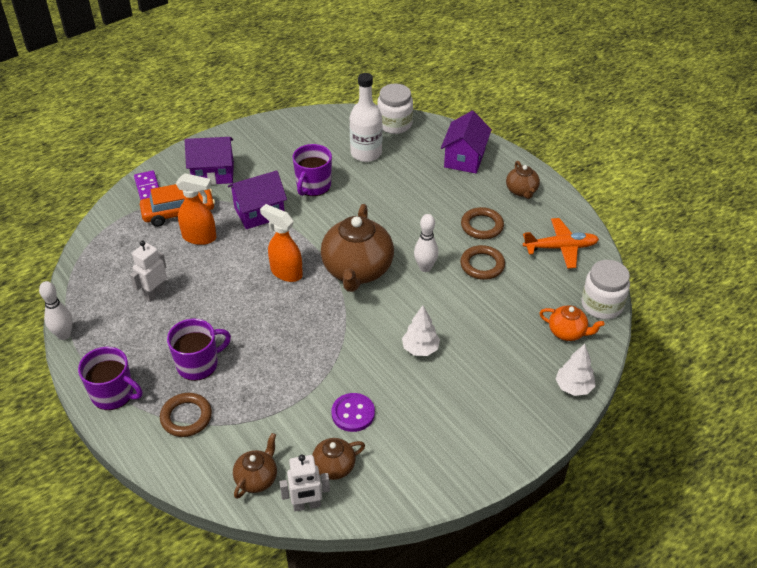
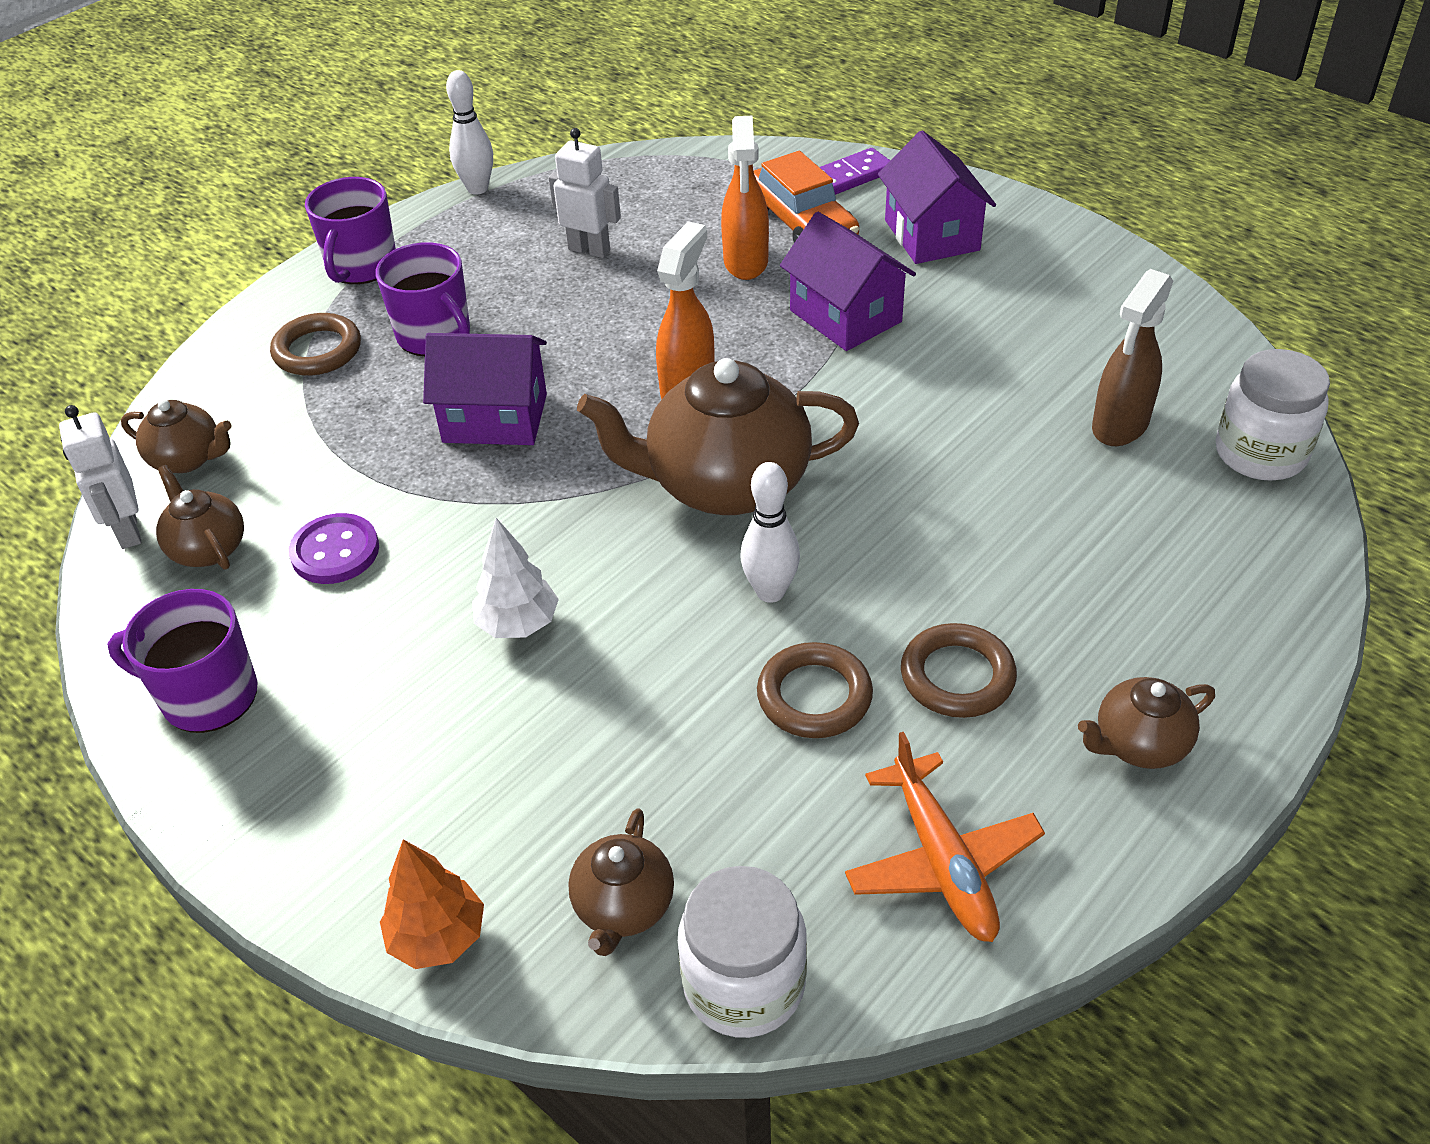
camera: 80 degrees right, 0 degrees up
(313, 186) = (962, 369): purple mug -> purple mug (207, 696)
(366, 153) = (1119, 426): white bottle -> brown spray bottle
(464, 158) = (1208, 604): purple house -> purple house (495, 418)
(567, 332) = (623, 907): orange teapot -> brown teapot
(573, 387) = (438, 937): white tree -> orange tree

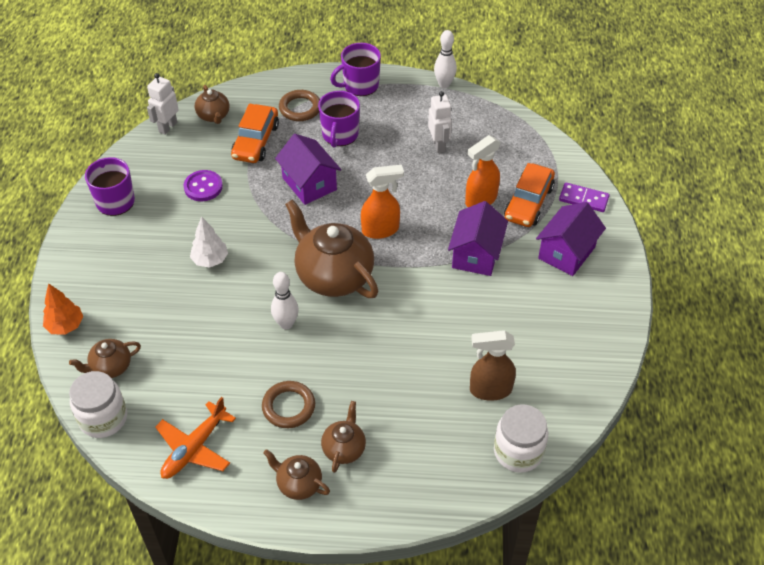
camera: 50 degrees right, 5 degrees up
(208, 548) = (177, 153): brown teapot -> brown teapot (344, 448)
(319, 435) = (256, 141): none -> orange car
(814, 696) = (243, 367): brown ring -> none

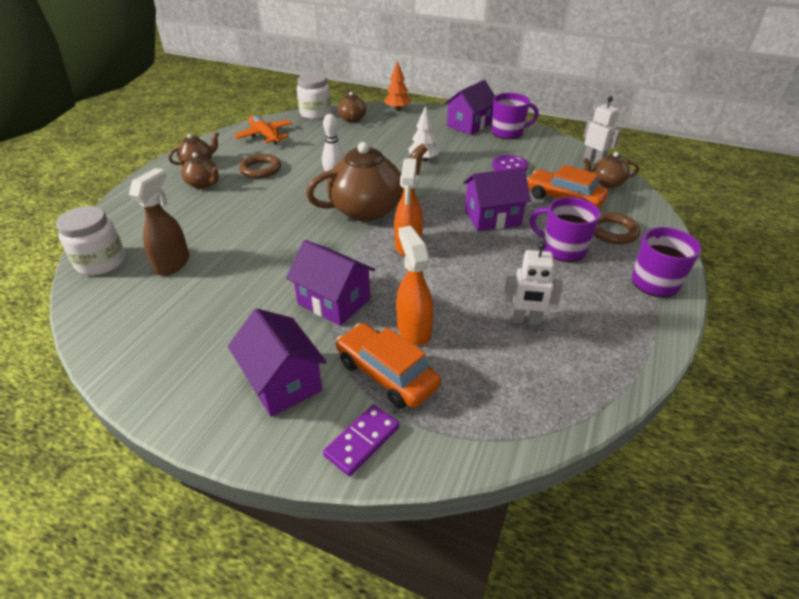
camera: 110 degrees right, 10 degrees down
(101, 240) = (469, 125): none -> purple house
(444, 84) = (655, 360): white bowling pin -> none

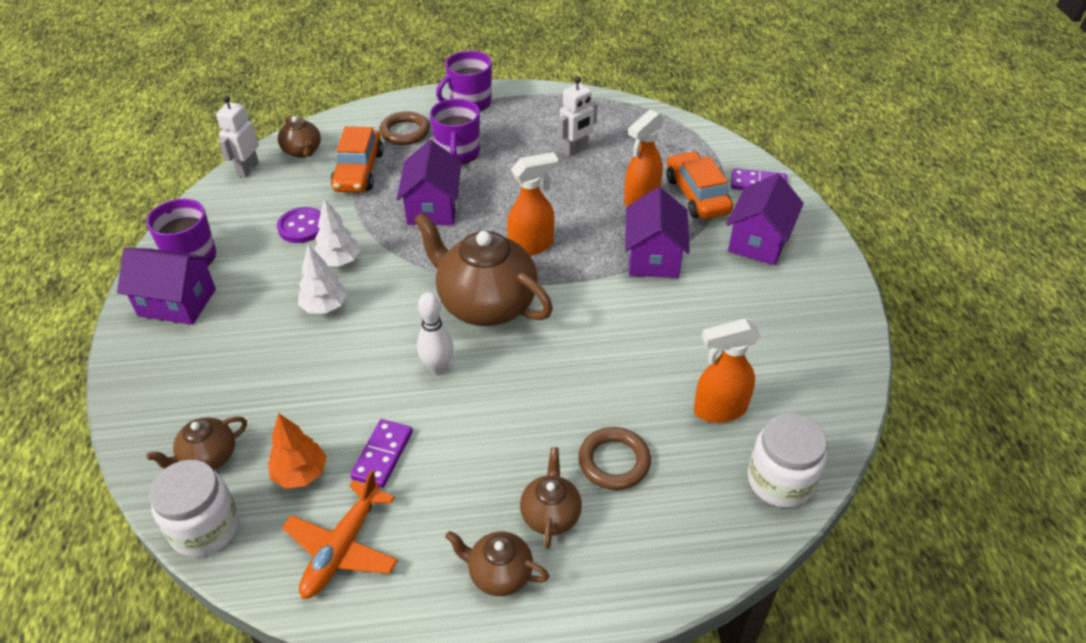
camera: 120 degrees left, 5 degrees up
(173, 264) = (719, 409): brown spray bottle -> orange spray bottle
(260, 169) = (463, 471): brown ring -> brown ring (614, 461)
(299, 153) = (382, 455): none -> purple domino
(387, 374) = (697, 195): orange car -> orange car turned 150 degrees clockwise
(397, 109) = (139, 413): orange tree -> orange tree (301, 474)
(461, 171) = (339, 261): none -> white tree
(492, 217) = (433, 207): purple house -> purple house turned 45 degrees clockwise
(525, 320) = (576, 150): white robot -> white robot turned 75 degrees clockwise

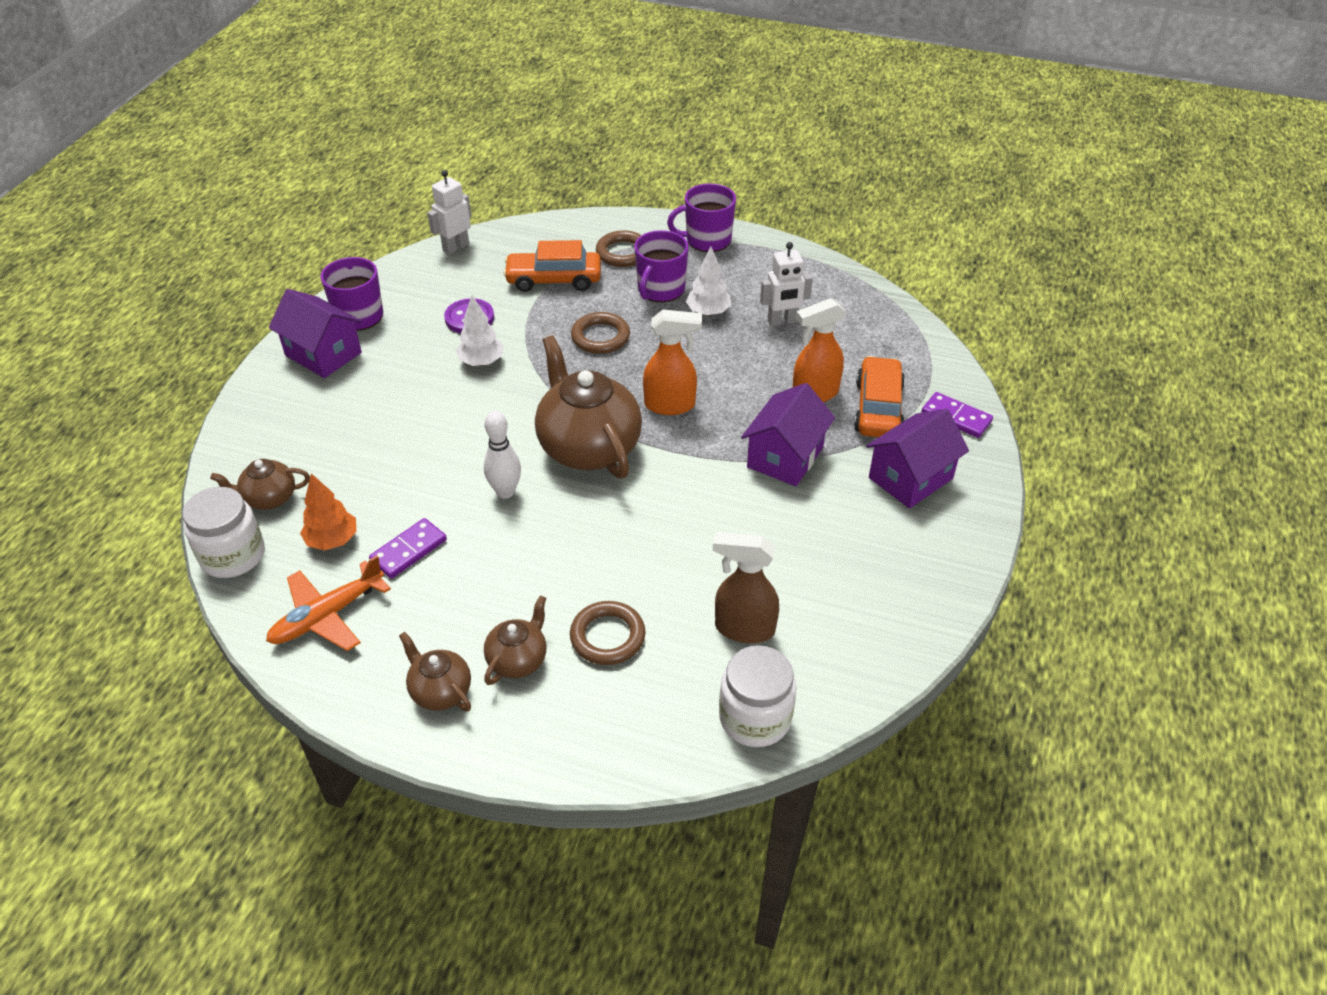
camera: 25 degrees right, 0 degrees up
(302, 151) = (515, 244): brown teapot -> none
(324, 307) = (442, 400): white tree -> white tree (708, 312)
(358, 171) = (554, 280): orange car -> orange car turned 60 degrees clockwise
(433, 207) = (600, 337): purple house -> brown ring
(719, 409) = (743, 628): orange spray bottle -> brown spray bottle

